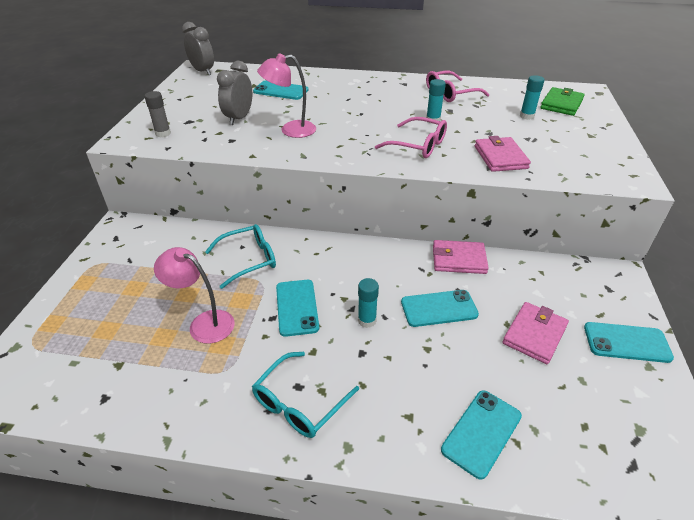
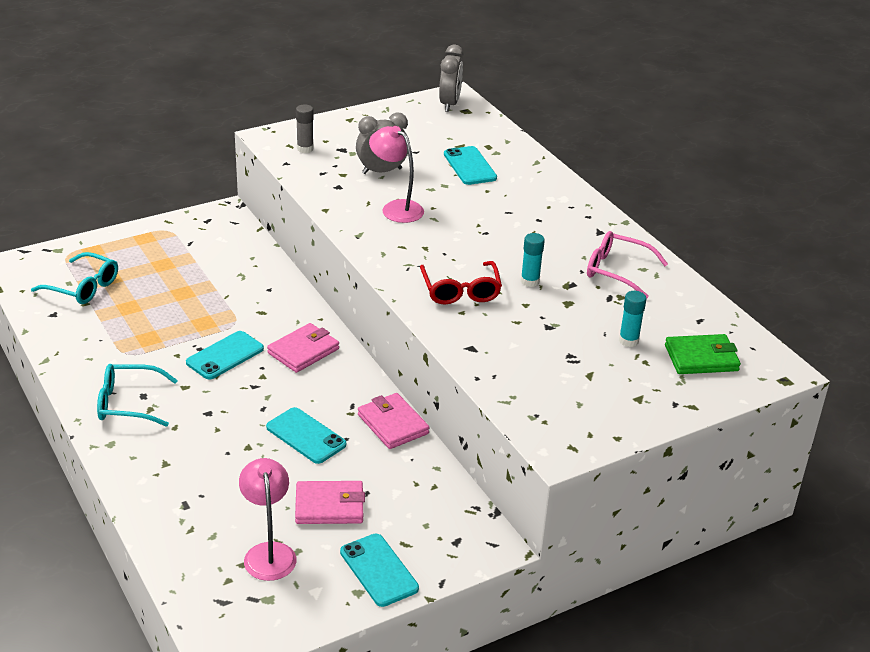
camera: 50 degrees right, 5 degrees down
(204, 323) = (160, 318): pink lamp -> pink lamp (268, 552)
(249, 260) = (255, 302): turquoise glasses -> turquoise glasses (83, 287)
(367, 320) = (248, 400): turquoise glue stick -> none
(418, 145) = (460, 290): pink glasses -> red glasses
(481, 433) = (183, 507): turquoise phone -> none
(500, 157) = (500, 349): pink wallet -> pink wallet (303, 351)

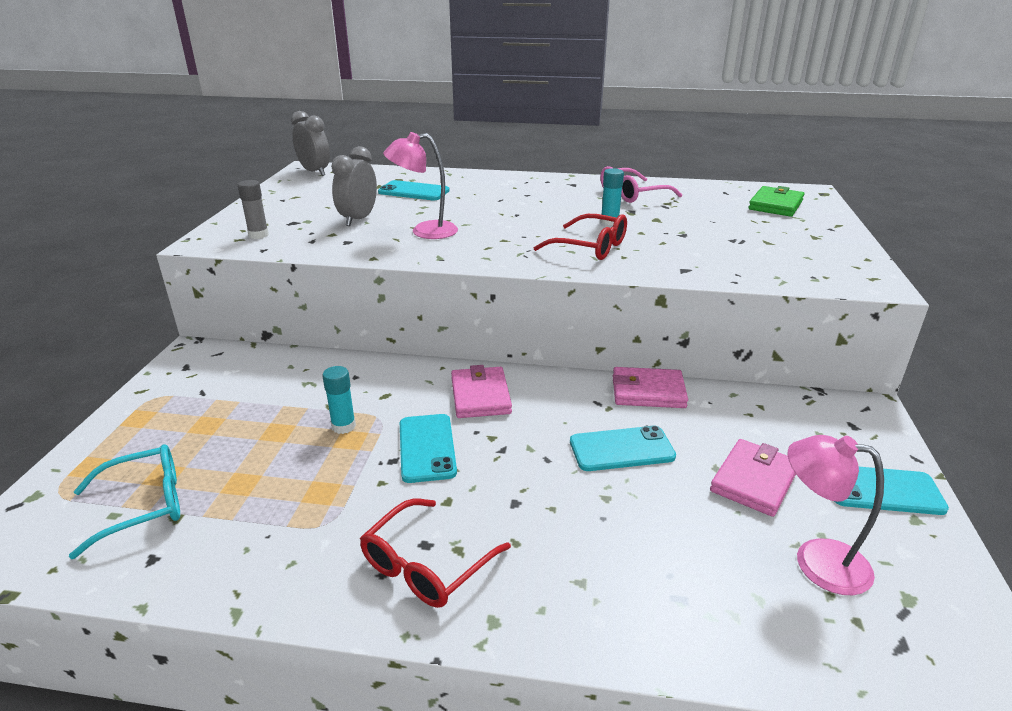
camera: 50 degrees left, 5 degrees down
(128, 403) = (427, 565): turquoise glasses -> red glasses
(628, 341) = (731, 217): turquoise glue stick -> turquoise glue stick (343, 426)

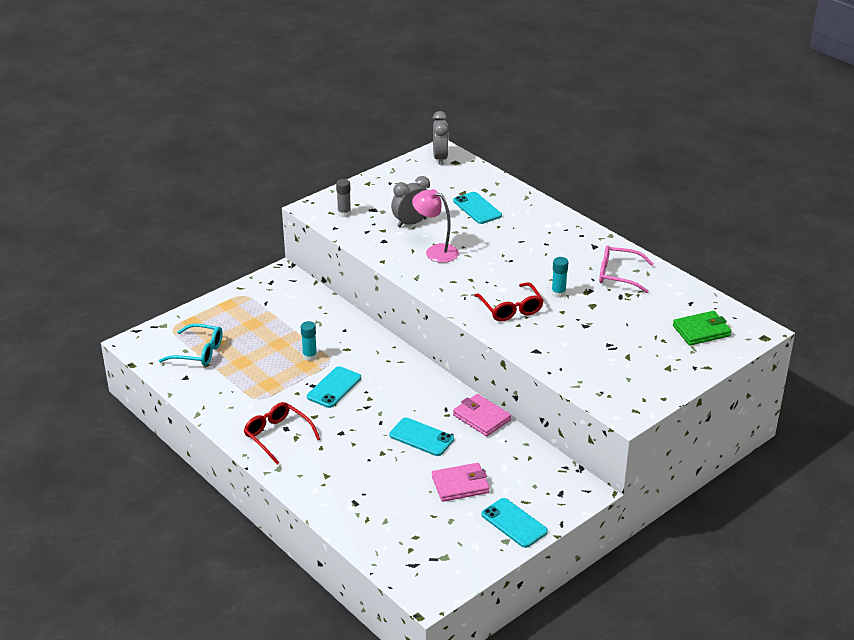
camera: 40 degrees right, 5 degrees up
(427, 565) = (277, 436): red glasses -> red glasses turned 60 degrees clockwise
(480, 396) = (392, 374): pink wallet -> none
(816, 561) = (431, 525): pink lamp -> none

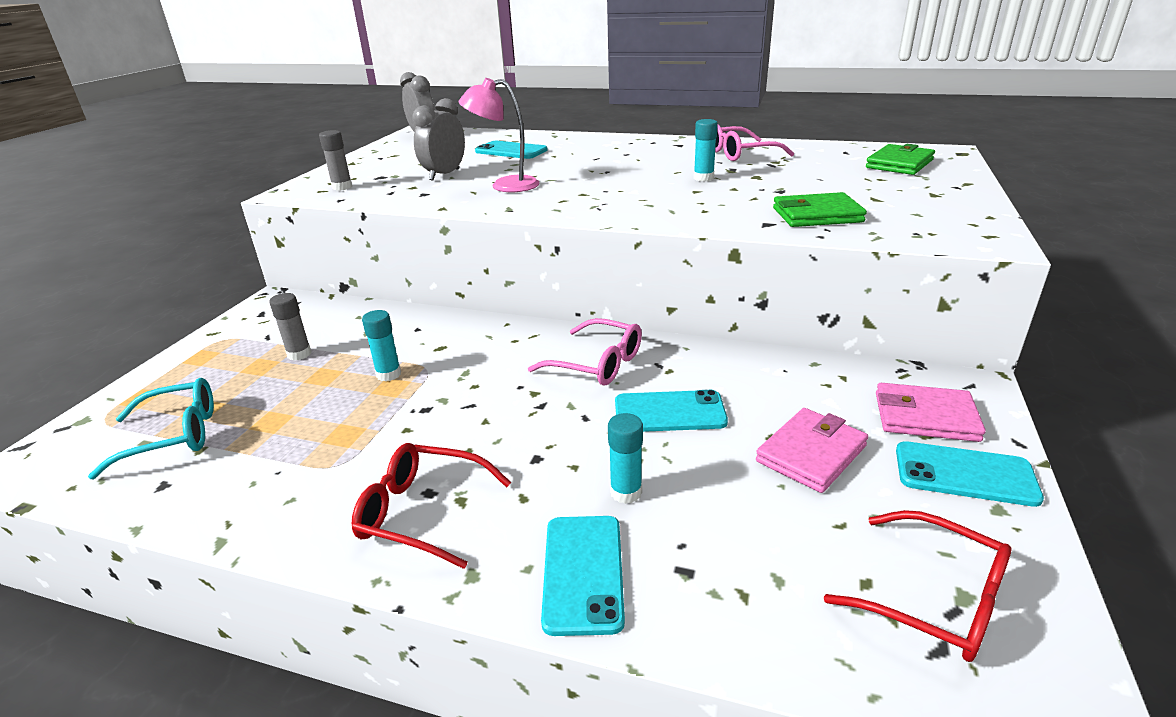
camera: 30 degrees left, 5 degrees down
(275, 323) = (299, 354): none -> grey glue stick
(334, 387) = (464, 399): turquoise phone -> turquoise phone (583, 572)
(363, 464) = (626, 492): none -> turquoise glue stick
(415, 394) = (597, 364): none -> pink glasses
(481, 417) = (718, 356): pink wallet -> pink wallet (925, 417)
(511, 309) = (671, 201): red glasses -> red glasses (934, 599)
(572, 356) = (817, 215): none -> green wallet

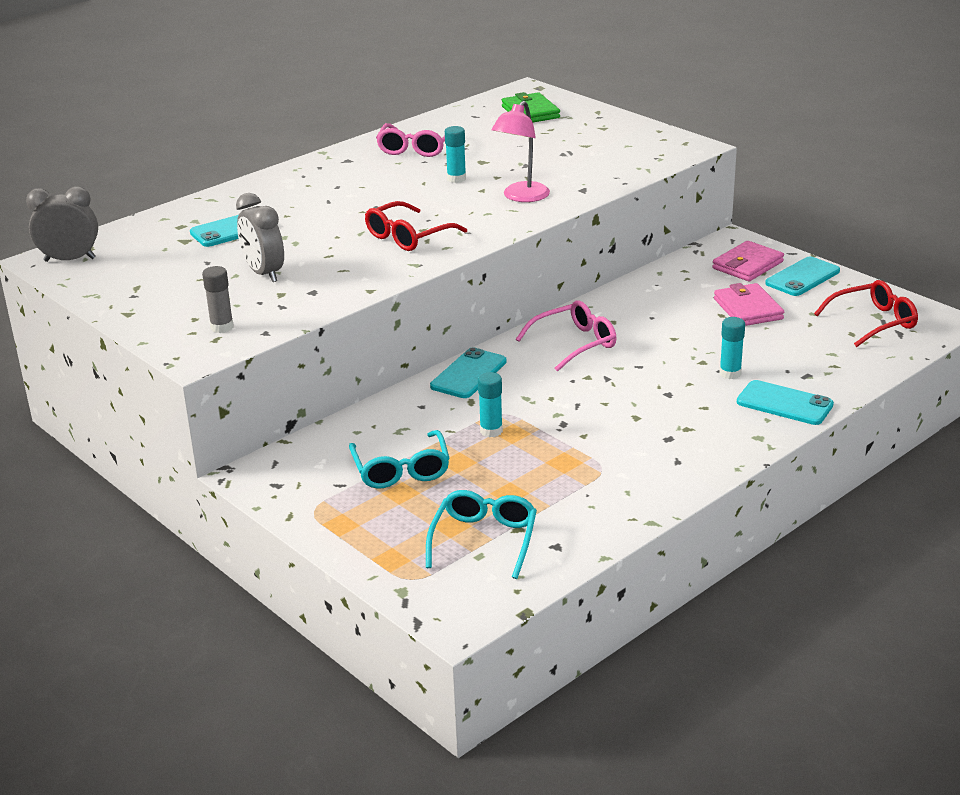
camera: 60 degrees left, 0 degrees up
(299, 354) = (401, 470): grey glue stick -> turquoise glasses
(423, 512) = (688, 443): red glasses -> red glasses (408, 236)
(505, 185) = (348, 254): pink lamp -> pink lamp (521, 197)
(669, 412) = (664, 336): turquoise phone -> turquoise phone (468, 374)
(817, 215) = (589, 171): green wallet -> none

